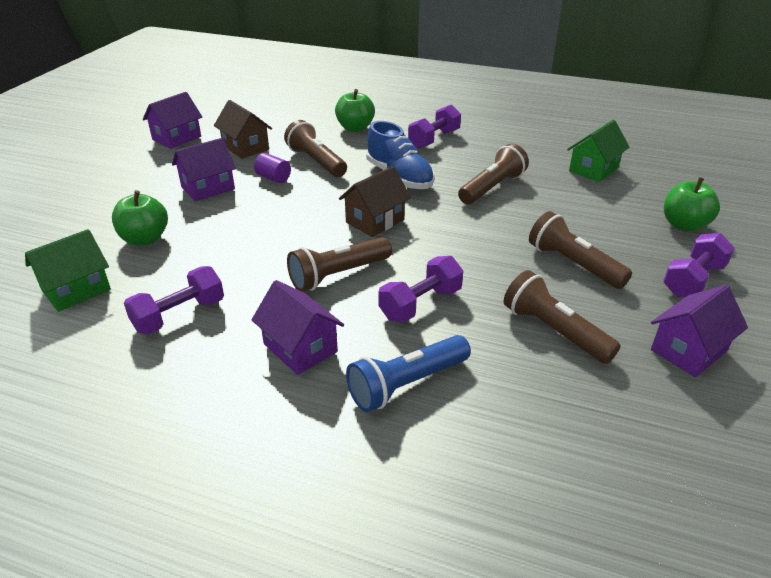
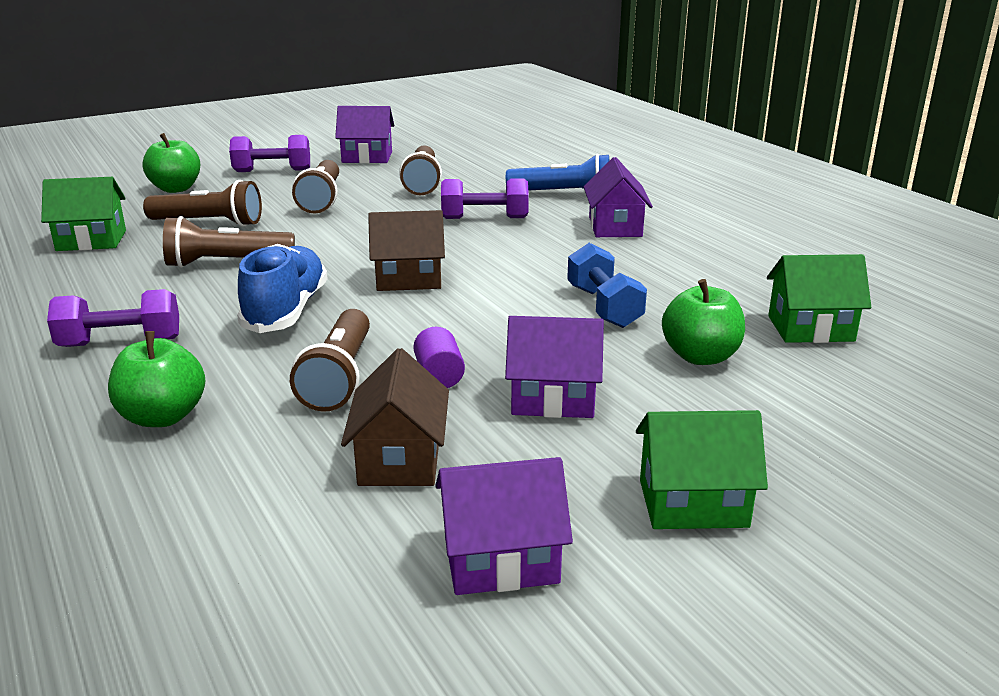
camera: 140 degrees left, 10 degrees down
(117, 173) = (693, 503): none -> green house
(179, 315) = (703, 274): purple dumbbell -> none
(230, 251) = (604, 307): none -> blue dumbbell
(338, 275) = (520, 253): brown flashlight -> brown flashlight (209, 223)

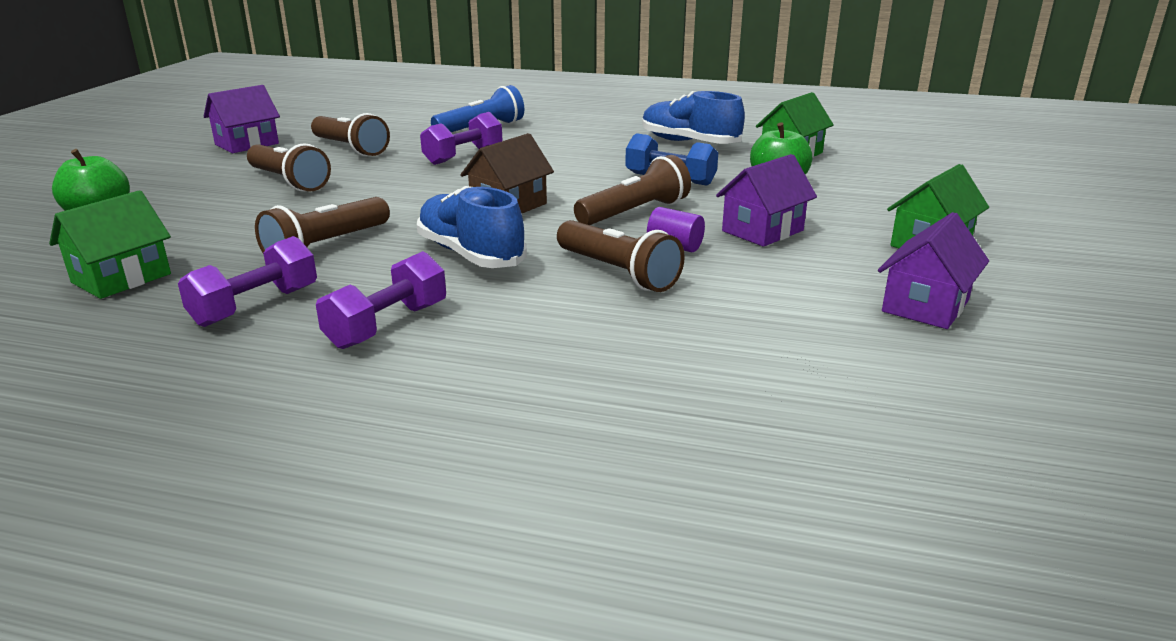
camera: 45 degrees left, 0 degrees up
(162, 417) = (562, 346): green apple -> none
(209, 223) = (222, 227): brown flashlight -> brown flashlight (635, 212)
(272, 171) = (174, 176): purple dumbbell -> purple dumbbell (255, 306)
(400, 460) = (767, 292): brown house -> none
(615, 227) = (565, 137): purple house -> none
(725, 274) = (689, 142): none -> blue shoe

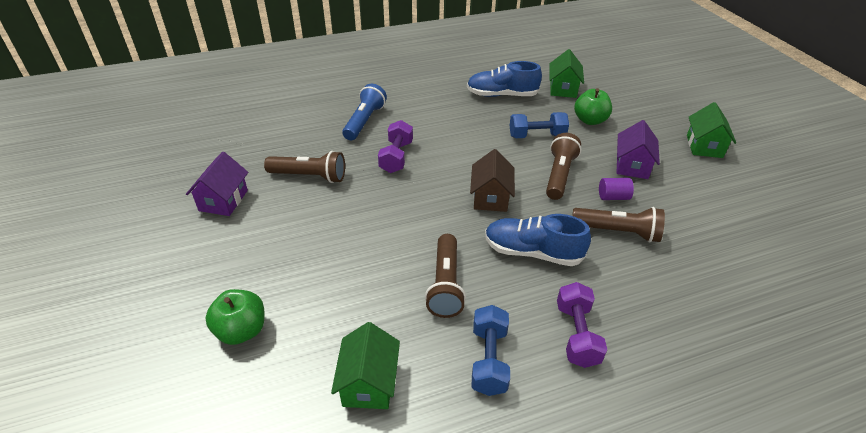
camera: 35 degrees left, 15 degrees up
(255, 306) = (489, 360): purple dumbbell -> blue dumbbell
(289, 182) = (323, 231): brown flashlight -> none
(925, 306) = (753, 195): purple house -> none

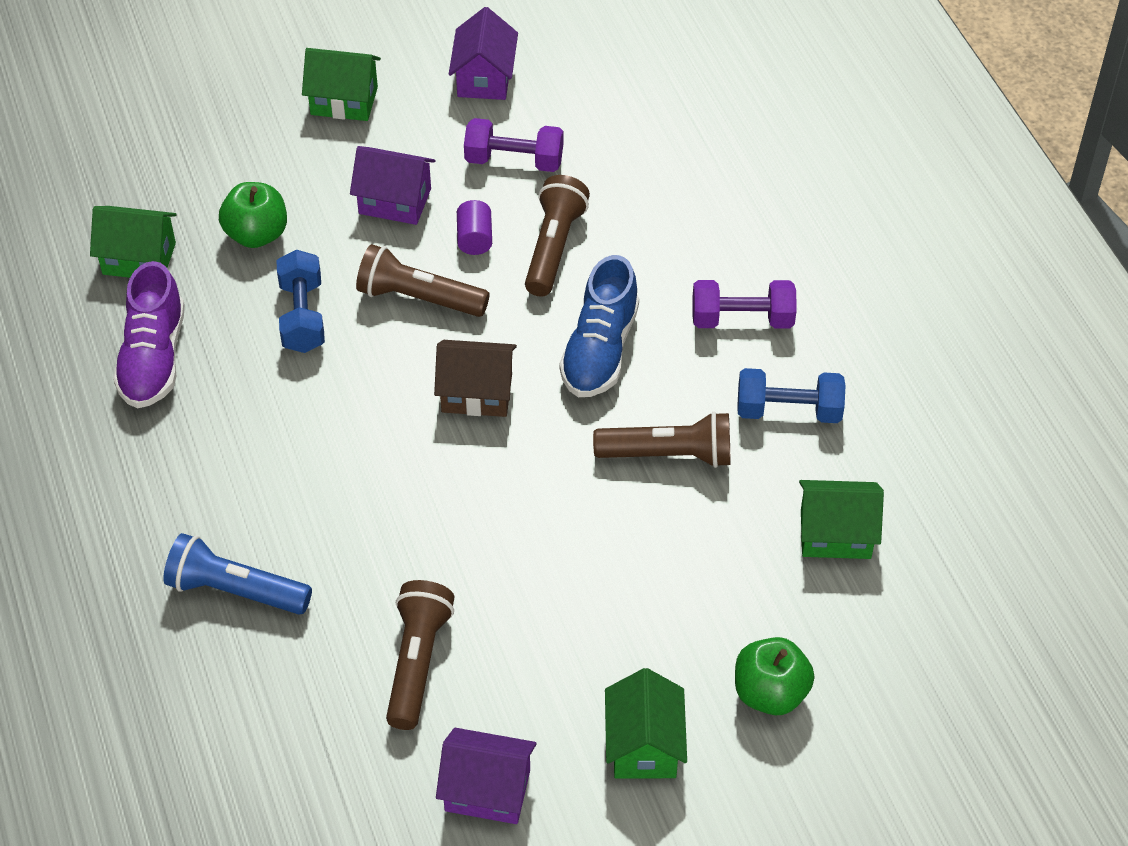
camera: 90 degrees left, 10 degrees up
(226, 264) = (644, 745): none -> green house
(396, 157) = (361, 529): purple dumbbell -> purple dumbbell (514, 161)
(502, 95) = (153, 358): blue shoe -> purple shoe
(758, 201) = (484, 78): none -> purple house

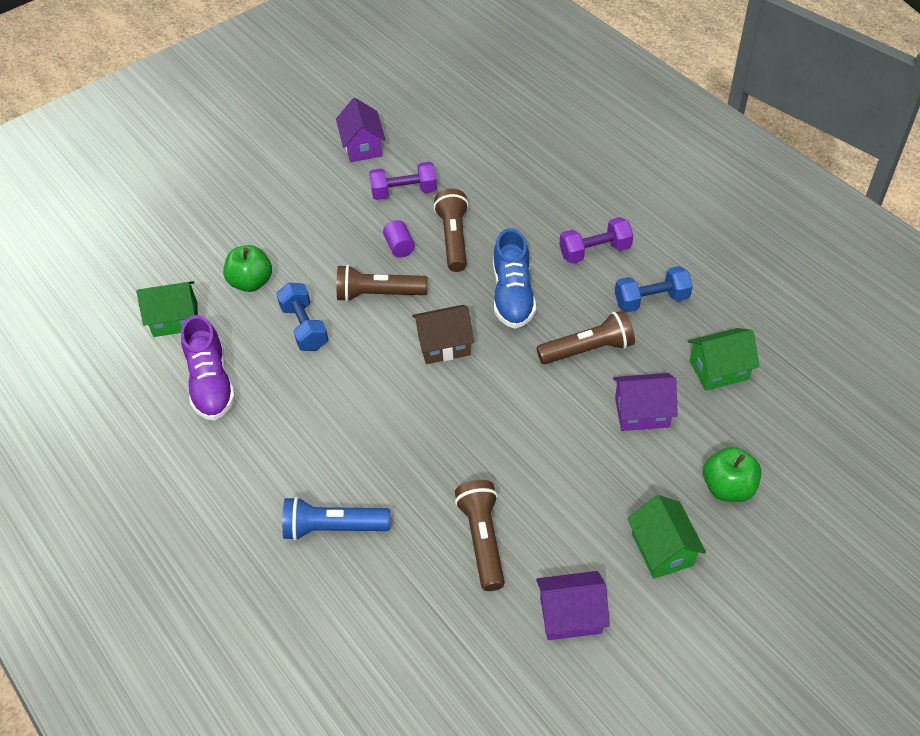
camera: 15 degrees left, 0 degrees up
(344, 101) = (276, 183): green house -> none
(395, 201) = (336, 237): purple house -> purple house (642, 412)

